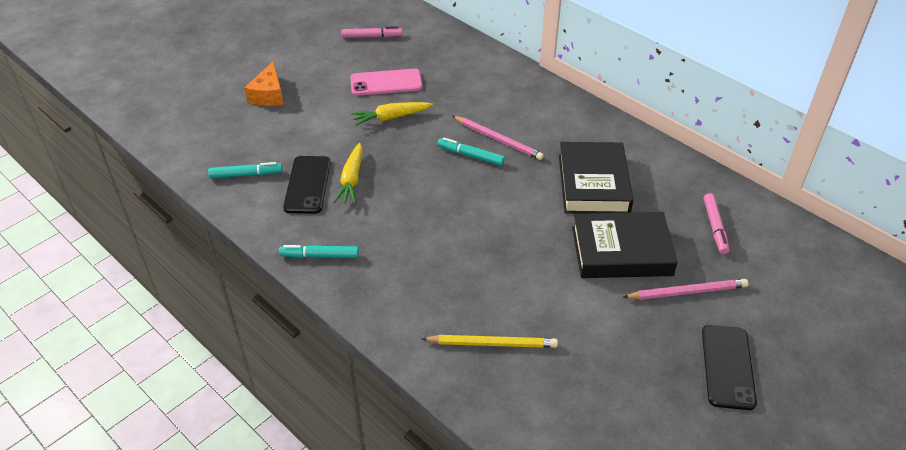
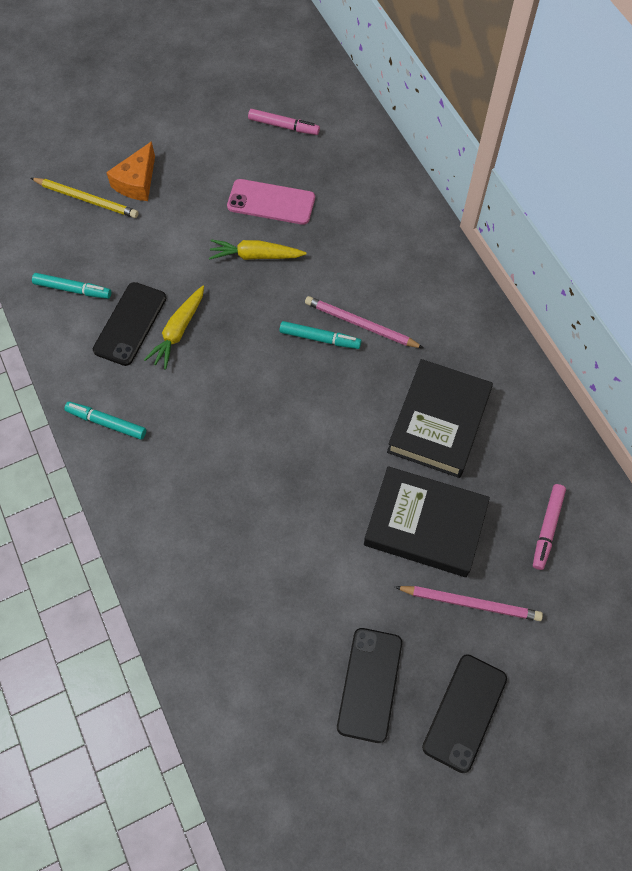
camera: 20 degrees right, 20 degrees up
(471, 156) = (320, 338): turquoise marker -> turquoise marker turned 150 degrees clockwise
(492, 343) = (233, 594): yellow pencil -> yellow pencil (87, 199)
(498, 139) = (360, 324): pink pencil -> pink pencil turned 150 degrees clockwise
(641, 372) = (369, 684): none -> black phone

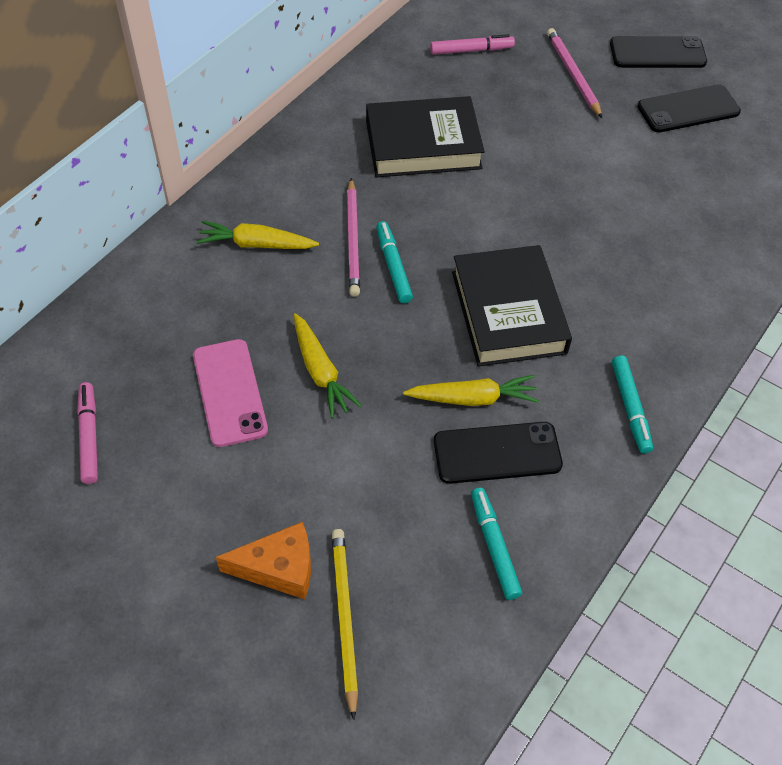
camera: 120 degrees left, 10 degrees down
(390, 263) = (256, 244): none -> yellow carrot
(425, 525) = (530, 121): black book -> black book (508, 312)

